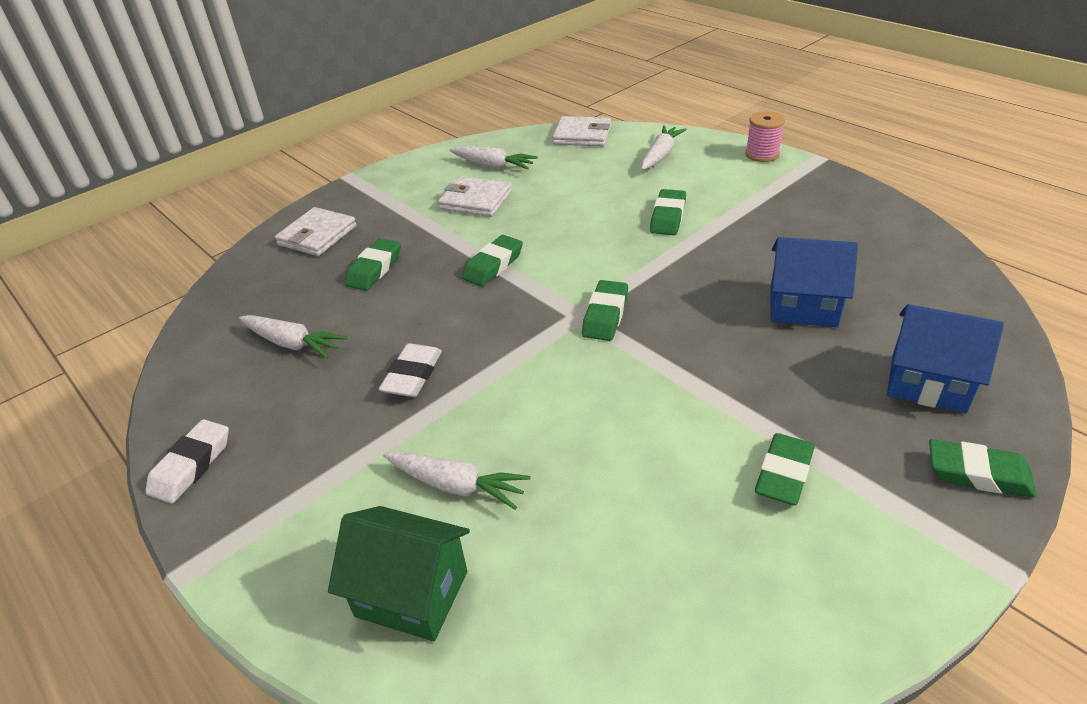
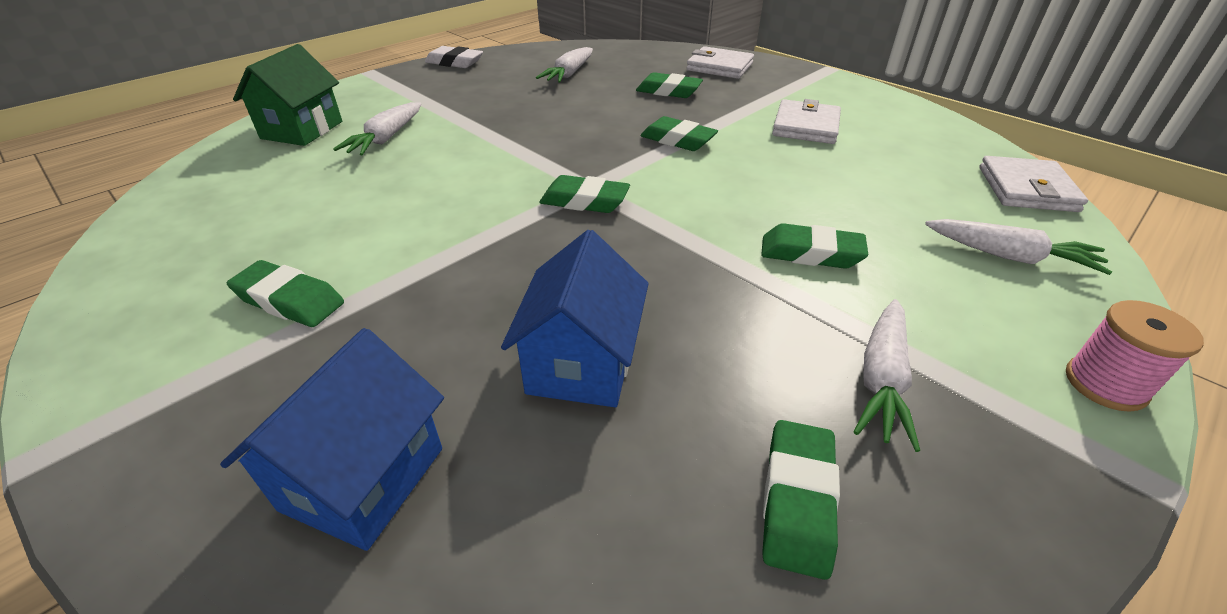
camera: 85 degrees right, 0 degrees up
(412, 375) = (517, 116): white eraser -> none
(493, 166) = (893, 132): white carrot -> white carrot (881, 379)
(978, 474) = (167, 485): green eraser -> green eraser (797, 501)

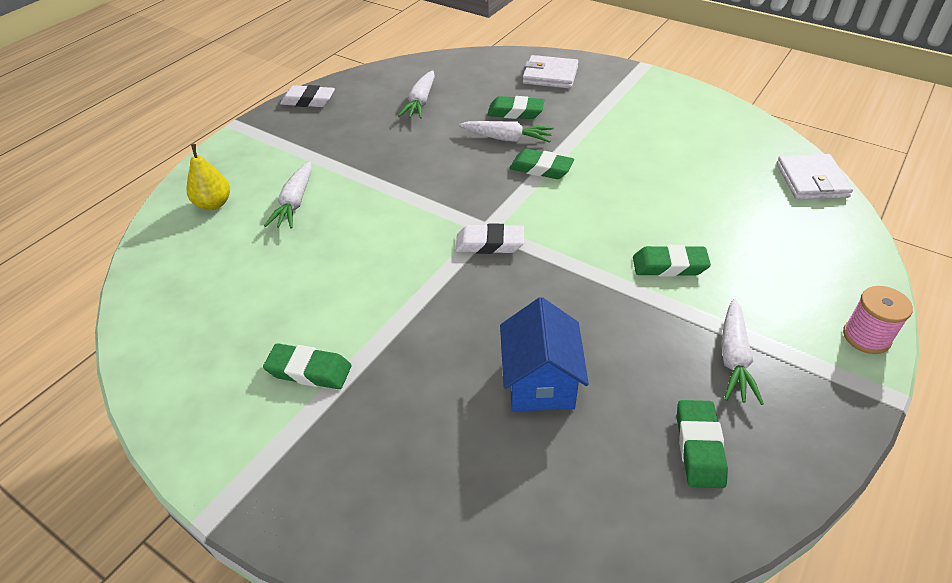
camera: 10 degrees left, 5 degrees up
(302, 130) = (214, 204): green house -> yellow pear
(363, 478) = (436, 485): blue house -> none
(584, 201) = (489, 244): green eraser -> white eraser
(805, 126) = (639, 138): white wallet -> none
(1010, 256) = (804, 246): white carrot -> white carrot (507, 139)

